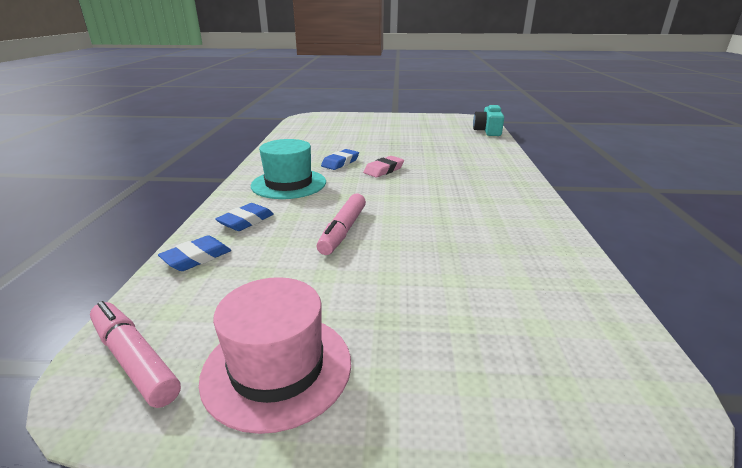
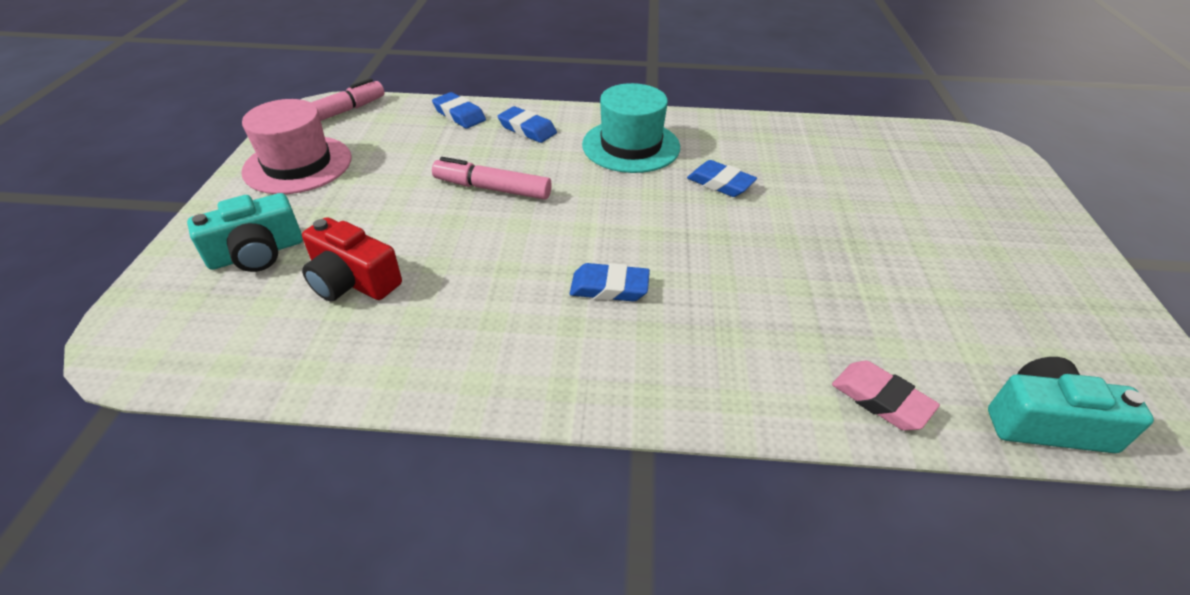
camera: 90 degrees right, 15 degrees up
(384, 170) = (694, 225): pink eraser -> pink eraser (881, 399)
(448, 190) = (609, 287): none -> blue eraser
(468, 354) = (257, 253): none -> turquoise camera
(483, 281) = (352, 281): none -> red camera

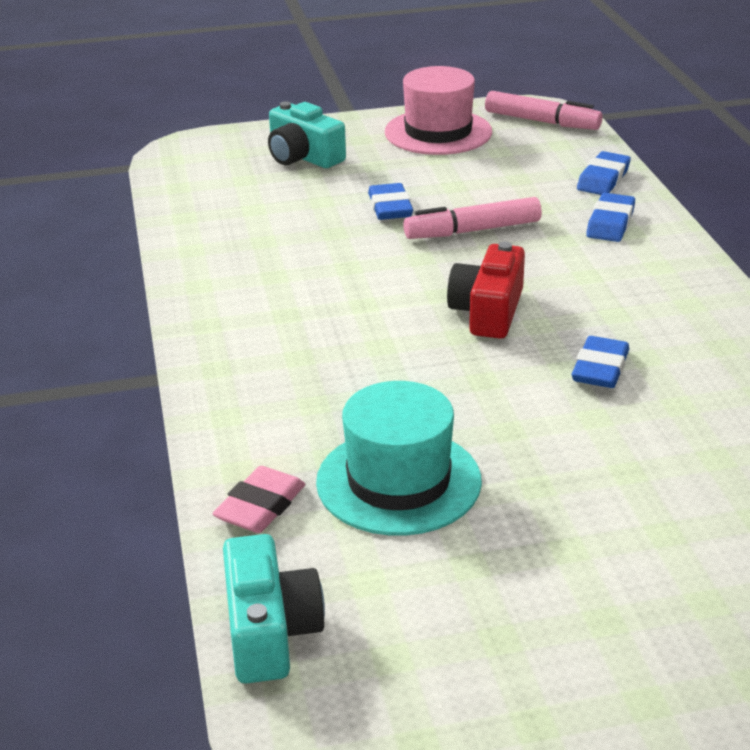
camera: 75 degrees right, 10 degrees down
(352, 281) = (291, 203): red camera -> red camera (488, 311)
(492, 188) = (472, 230): pink marker -> pink marker turned 105 degrees counterclockwise
(609, 287) = (350, 324): blue eraser -> blue eraser (390, 207)
(631, 146) = (634, 294): turquoise hat -> turquoise hat (398, 481)

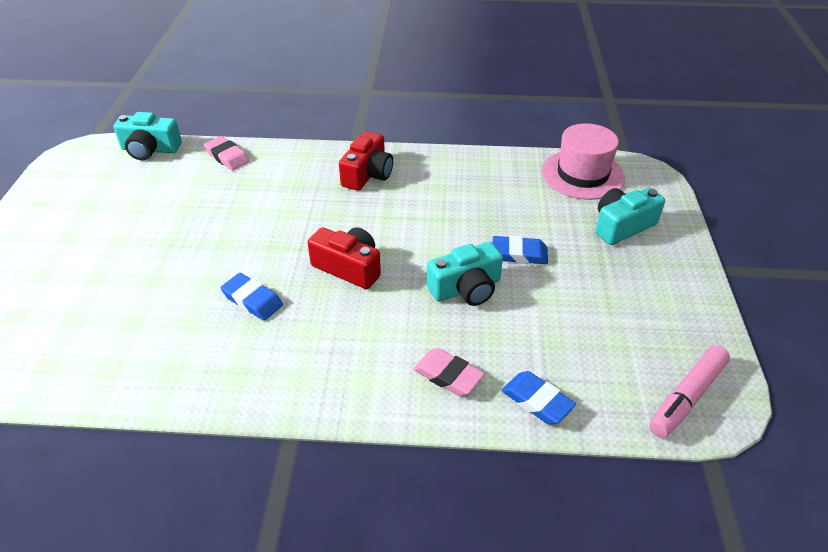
camera: 105 degrees right, 10 degrees up
(262, 340) = (368, 174): none -> red camera
(398, 481) = (211, 198): turquoise hat -> none
(438, 132) = (665, 313): pink hat -> pink hat (582, 174)
(472, 230) = (466, 288): pink marker -> turquoise camera
(610, 223) = (448, 375): blue eraser -> pink eraser

